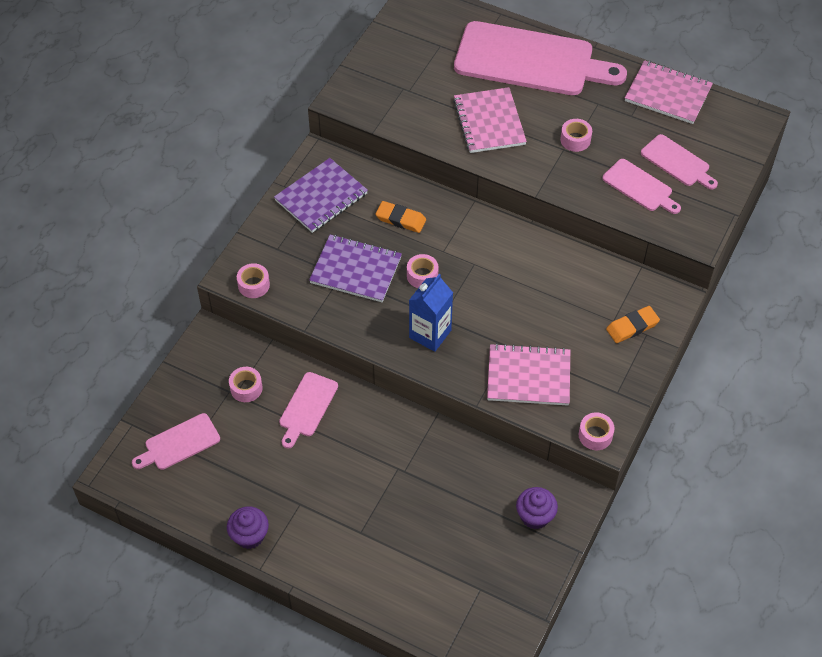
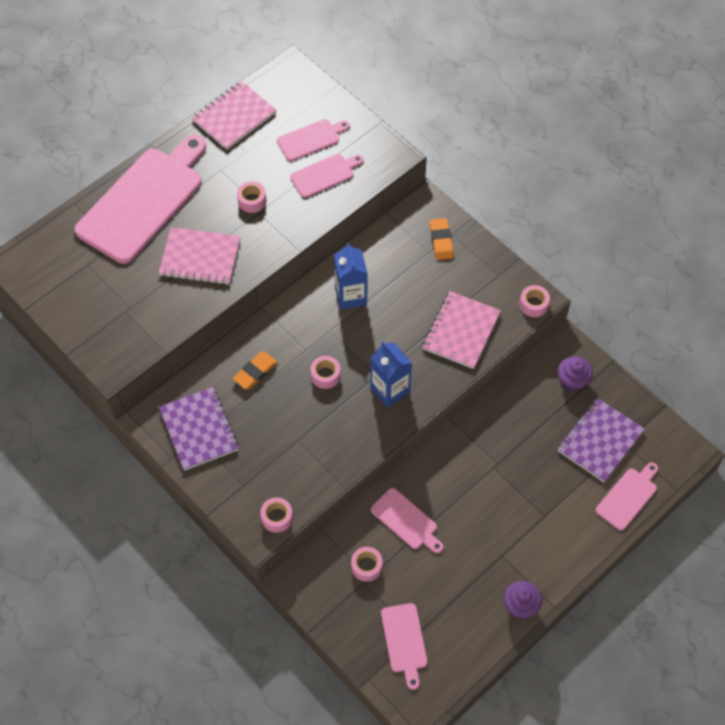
camera: 70 degrees left, 5 degrees up
(355, 270) = (296, 426): purple notebook -> purple notebook (600, 441)
(415, 609) = (628, 497): none -> pink cutting board
(524, 268) = (351, 296): none -> blue carton

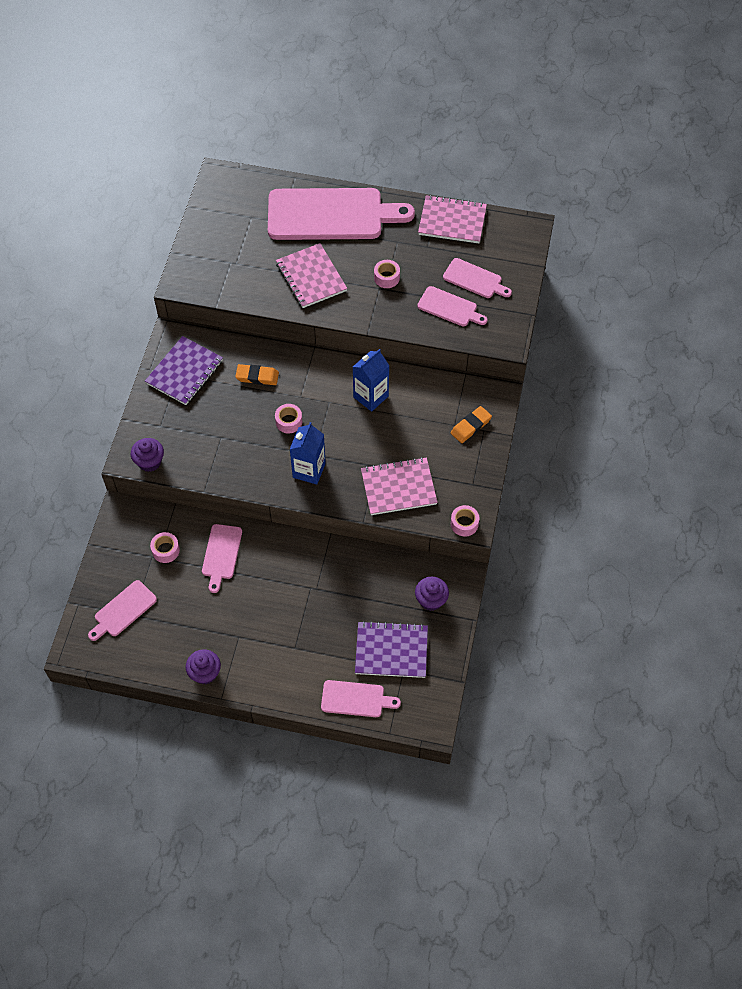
camera: 55 degrees right, 0 degrees up
(277, 517) = (149, 462): pink tape -> purple cupcake

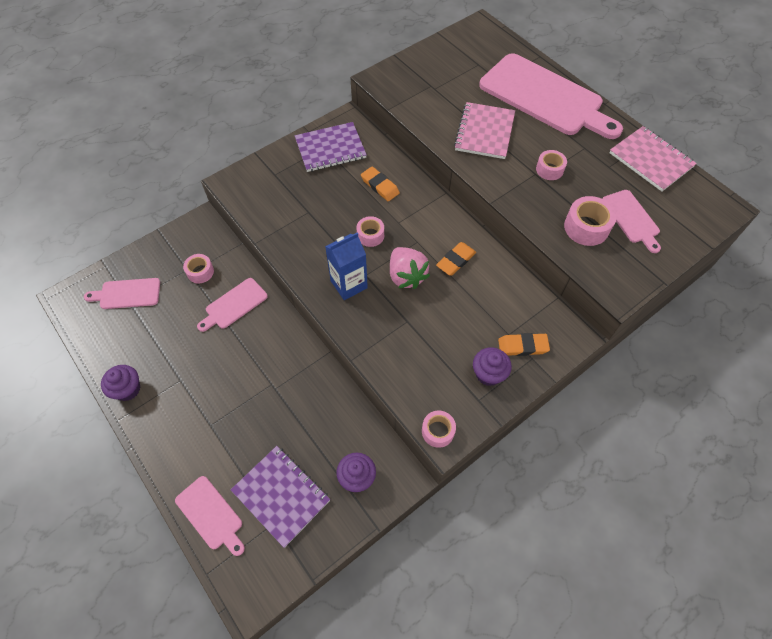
camera: 40 degrees right, 0 degrees up
(149, 462) = (240, 194): purple cupcake -> purple cupcake (488, 374)
(345, 434) = (406, 276): none -> pink strawberry
(371, 396) = (456, 260): blue carton -> orange eraser
(398, 487) = (408, 353): pink notebook -> none
(449, 308) = (586, 227): pink cutting board -> pink tape

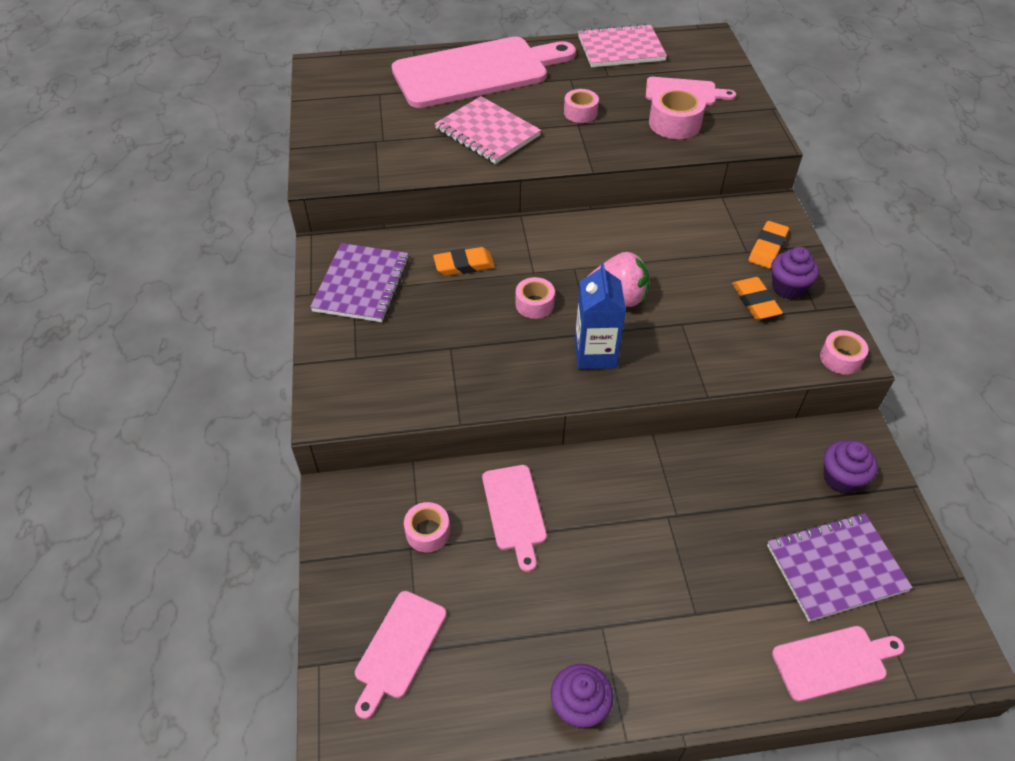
camera: 60 degrees left, 10 degrees down
(456, 260) = (624, 249): orange eraser -> orange eraser (755, 301)

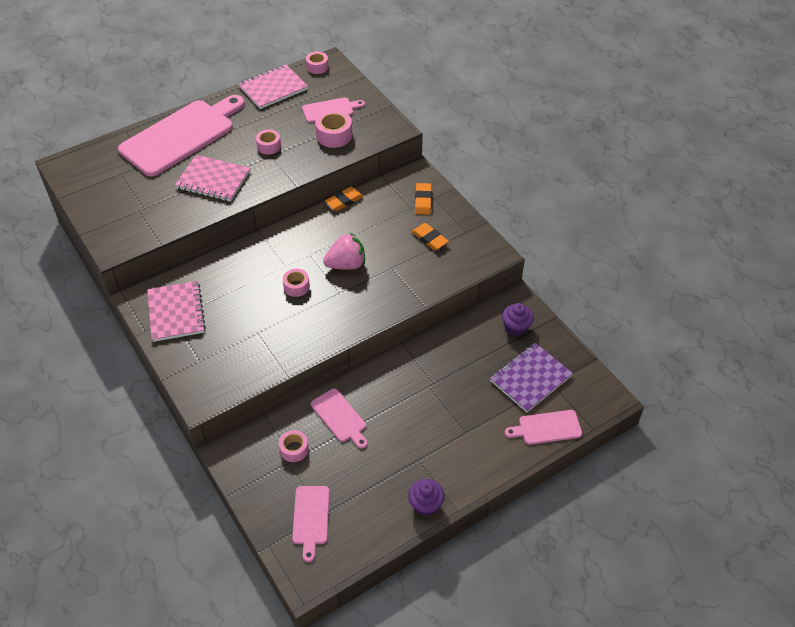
camera: 25 degrees left, 0 degrees up
(361, 284) = (176, 312): purple notebook -> pink notebook
(464, 265) = (237, 276): orange eraser -> orange eraser (344, 201)
(595, 354) = (349, 305): blue carton -> none
(788, 288) = (445, 223): purple cupcake -> none
(833, 662) = (547, 428): pink cutting board -> pink cutting board turned 150 degrees counterclockwise
(840, 358) = (491, 257): pink tape -> pink tape (317, 67)

